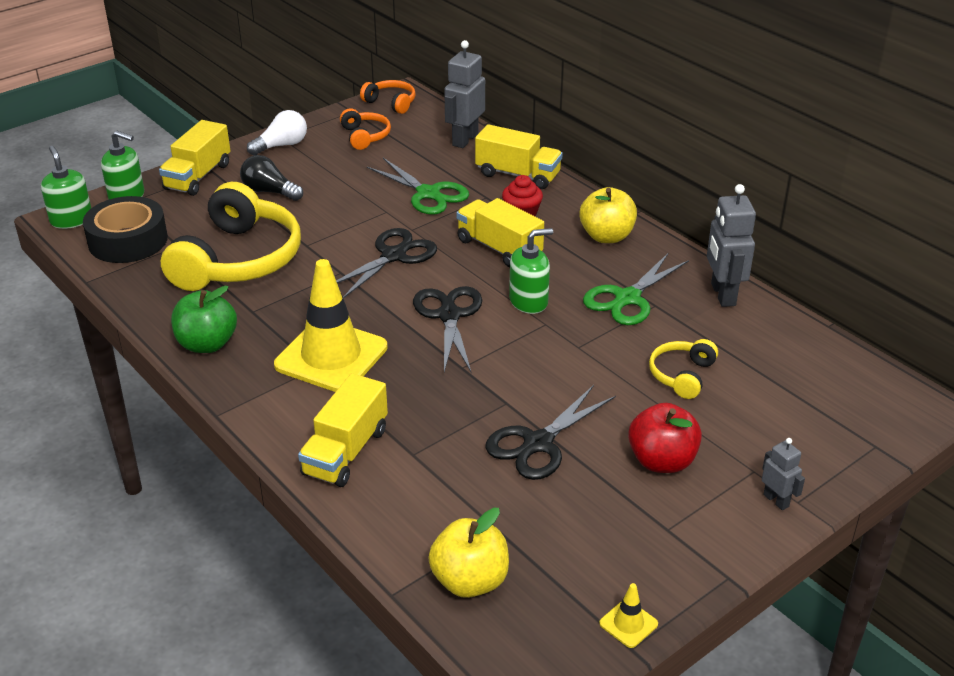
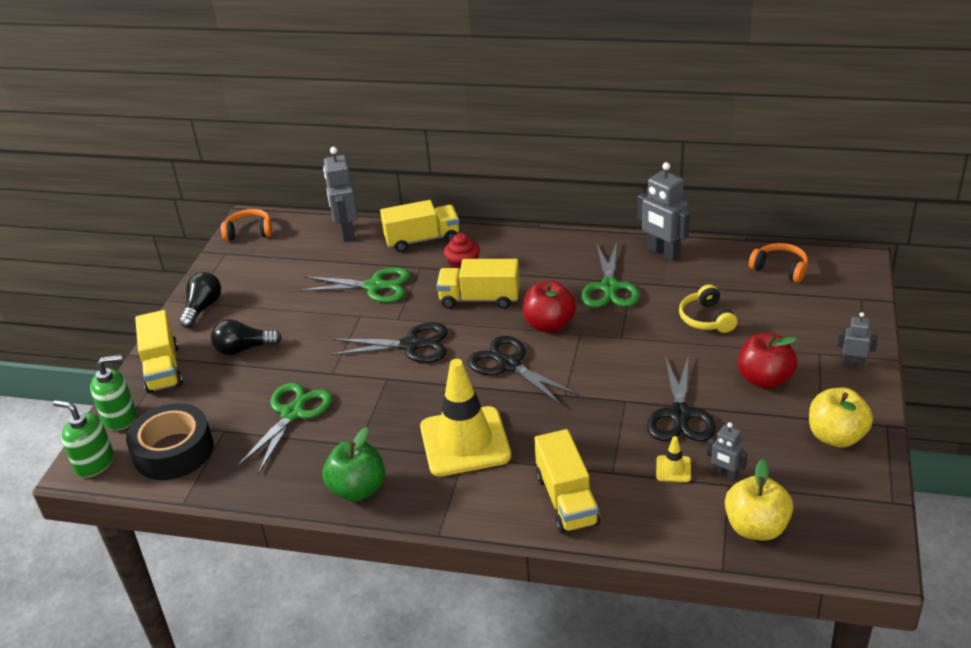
camera: 35 degrees left, 0 degrees up
(238, 260) = (292, 414): yellow headphones -> green scissors
(281, 145) = (202, 308): white light bulb -> black light bulb
(365, 136) = (264, 267): orange headphones -> orange headphones (780, 268)
(393, 256) = (411, 345): black scissors -> black scissors turned 90 degrees clockwise
(505, 519) = (725, 475): none -> grey robot
(529, 301) = (549, 325): green soap dispenser -> red apple
(606, 236) = (541, 252): yellow apple -> yellow apple (836, 436)
(628, 624) = (873, 489): yellow traffic cone -> yellow traffic cone (673, 469)

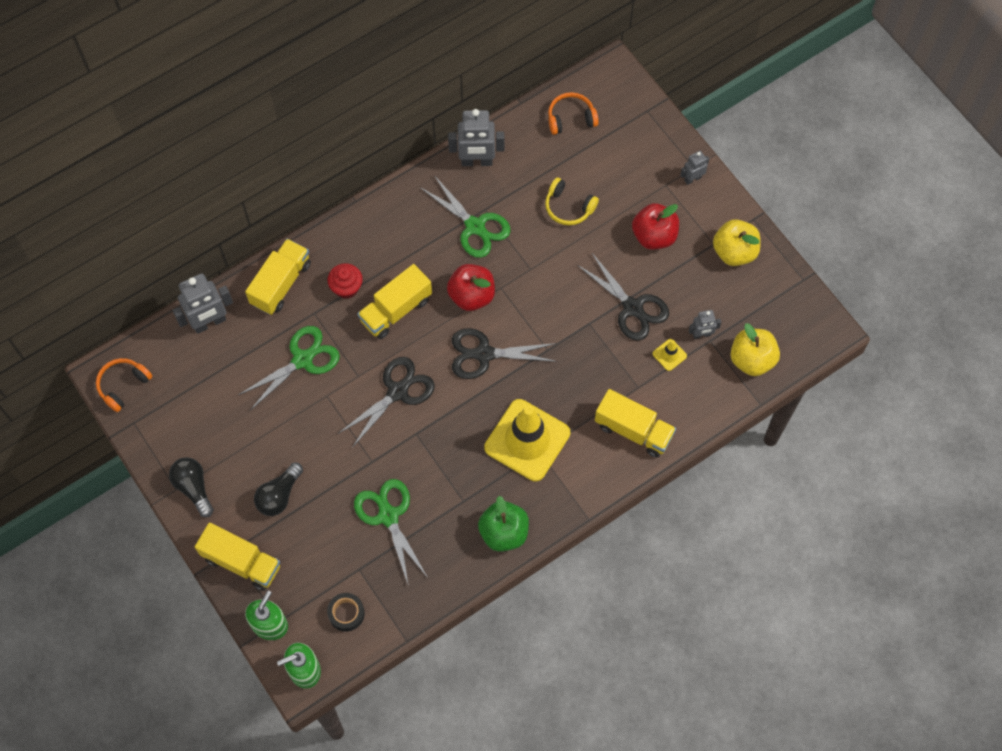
camera: 50 degrees left, 30 degrees up
(173, 451) = (346, 613): black tape -> black tape, size x0.52
(347, 233) = (209, 323): grey robot -> grey robot turned 60 degrees counterclockwise

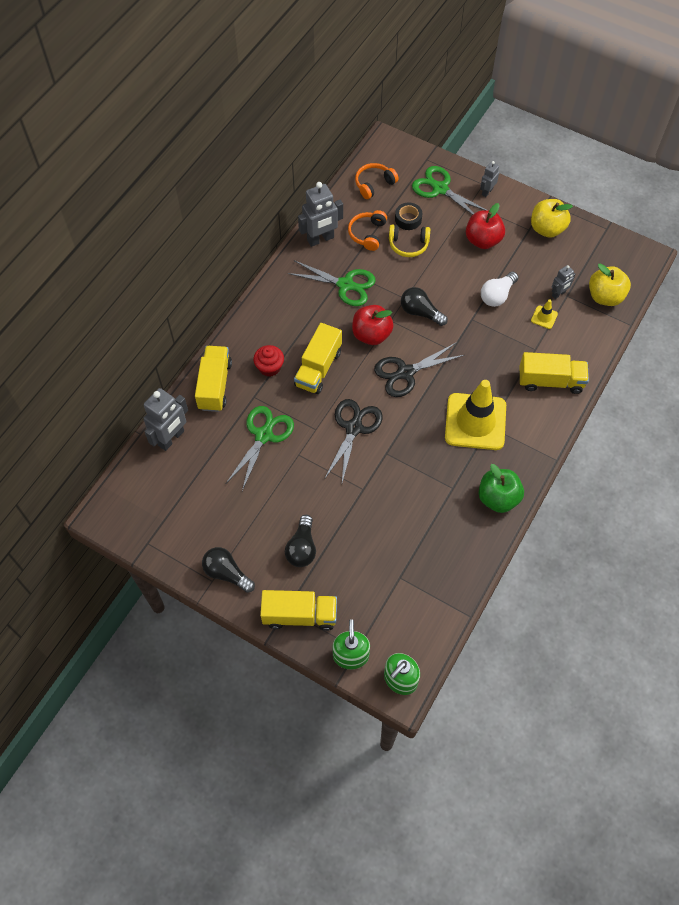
camera: 25 degrees left, 5 degrees down
(123, 385) = (123, 517): orange headphones -> orange headphones (367, 234)
(346, 613) = (409, 617): black tape -> black tape (408, 219)
(388, 516) = (400, 525): green scissors -> green scissors (440, 189)
(538, 292) = (420, 312): none -> black light bulb
(632, 307) = (497, 295): black scissors -> white light bulb

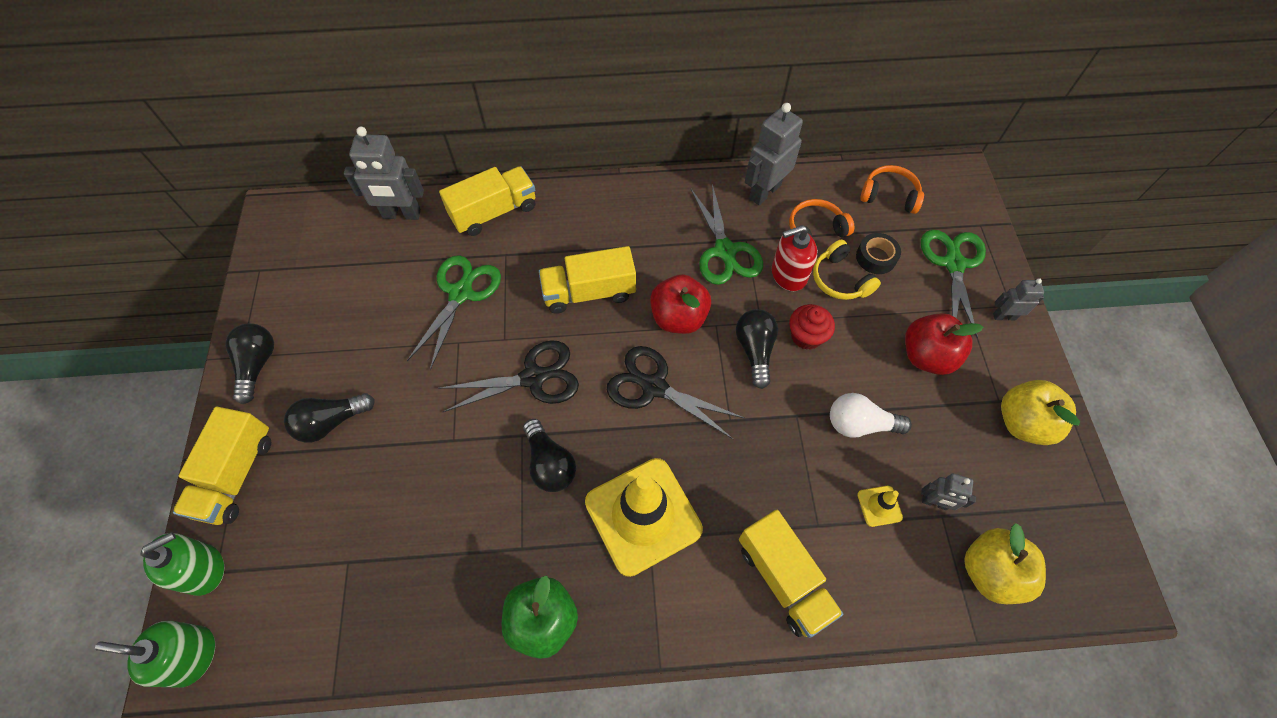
camera: 55 degrees right, 0 degrees up
(263, 435) = (461, 293): green scissors -> green scissors turned 60 degrees counterclockwise
(269, 367) = (554, 246): red cupcake -> red cupcake (806, 336)
(300, 615) = (236, 475): yellow truck -> yellow truck turned 45 degrees clockwise
(320, 239) = (764, 192): grey robot -> grey robot turned 105 degrees clockwise
(386, 266) = (788, 275): none -> red soap dispenser
(414, 448) = (549, 463): none -> black light bulb

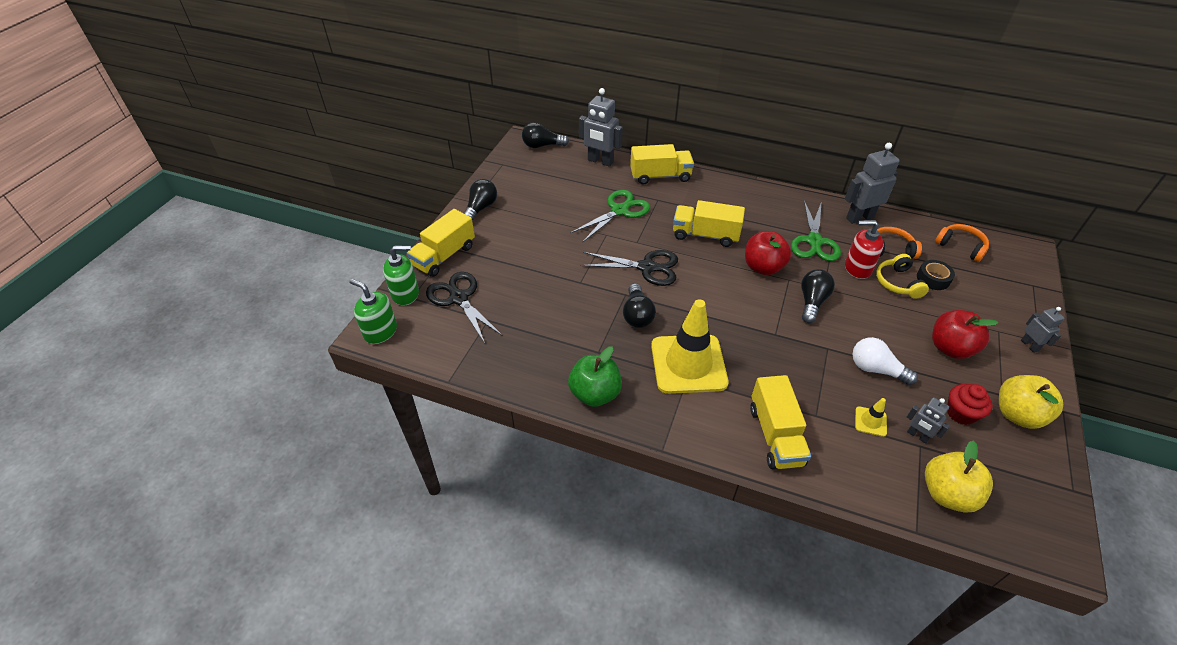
camera: 25 degrees right, 15 degrees down
(331, 422) = (510, 249): black light bulb -> black light bulb (542, 145)
(654, 387) = (728, 298): black scissors -> black scissors (459, 298)
(806, 336) = (856, 306): red cupcake -> red cupcake (961, 413)
(953, 264) = (998, 301): green scissors -> none
(1004, 316) = (1029, 345): grey robot -> grey robot turned 45 degrees clockwise

